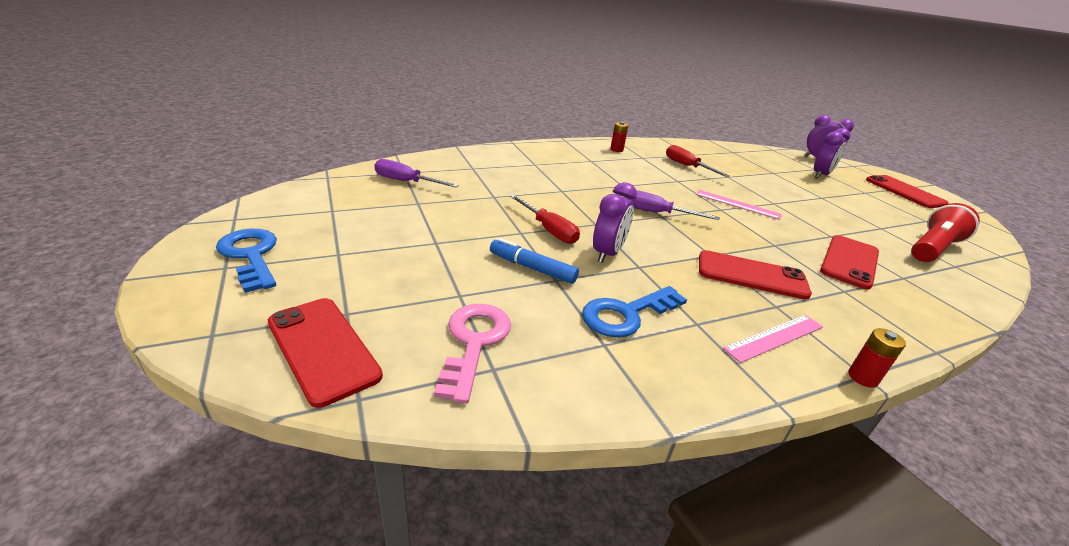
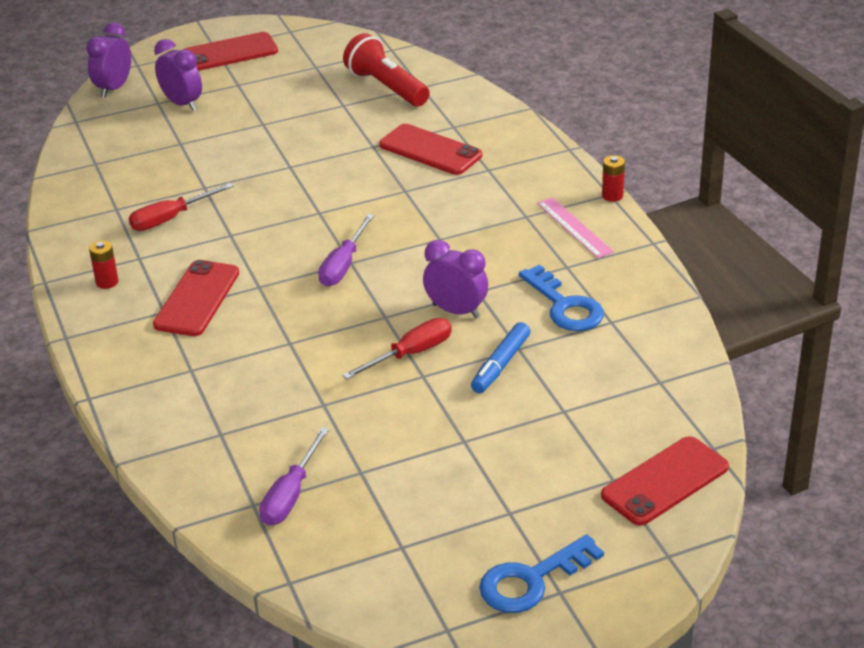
camera: 85 degrees left, 5 degrees up
(474, 342) = (631, 395): pink key -> none
(737, 204) = (301, 196): pink ruler -> none
(751, 275) = (475, 220): red phone -> red phone (197, 299)

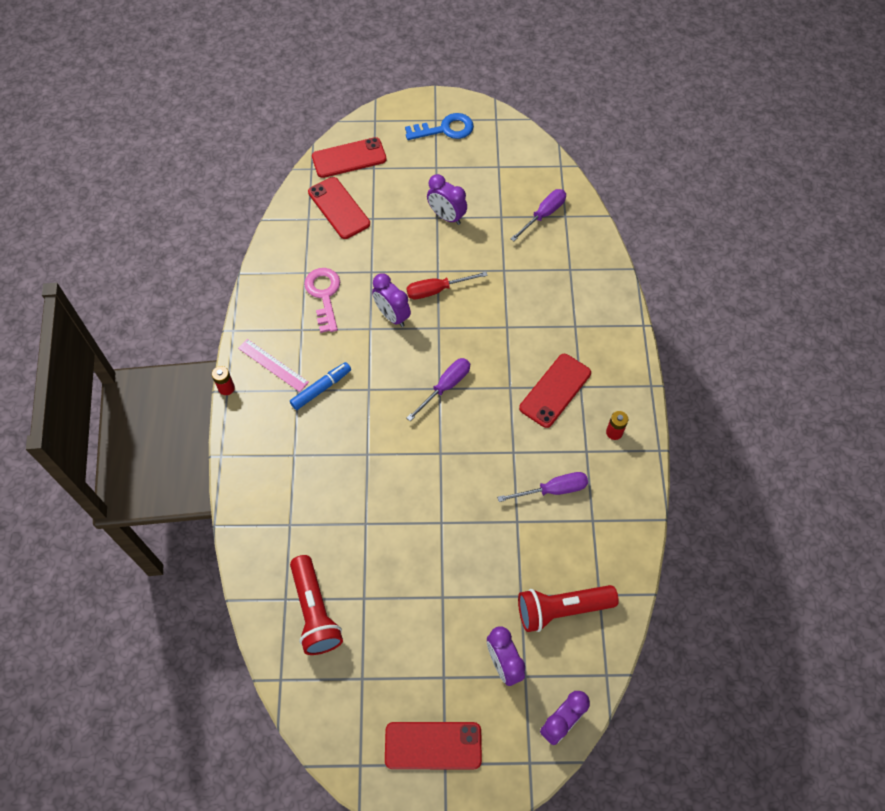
camera: 160 degrees left, 25 degrees up
(133, 145) = (561, 609): none -> red flashlight
(170, 218) = (553, 490): red screwdriver -> purple screwdriver
(430, 150) = (324, 498): red phone -> red phone (339, 208)
(449, 446) = (446, 216): none -> purple clock
(501, 364) = (388, 263): blue marker -> blue marker (321, 389)
(565, 306) = (324, 295): blue key -> pink key
(574, 227) = (273, 365): pink ruler -> pink ruler turned 45 degrees counterclockwise

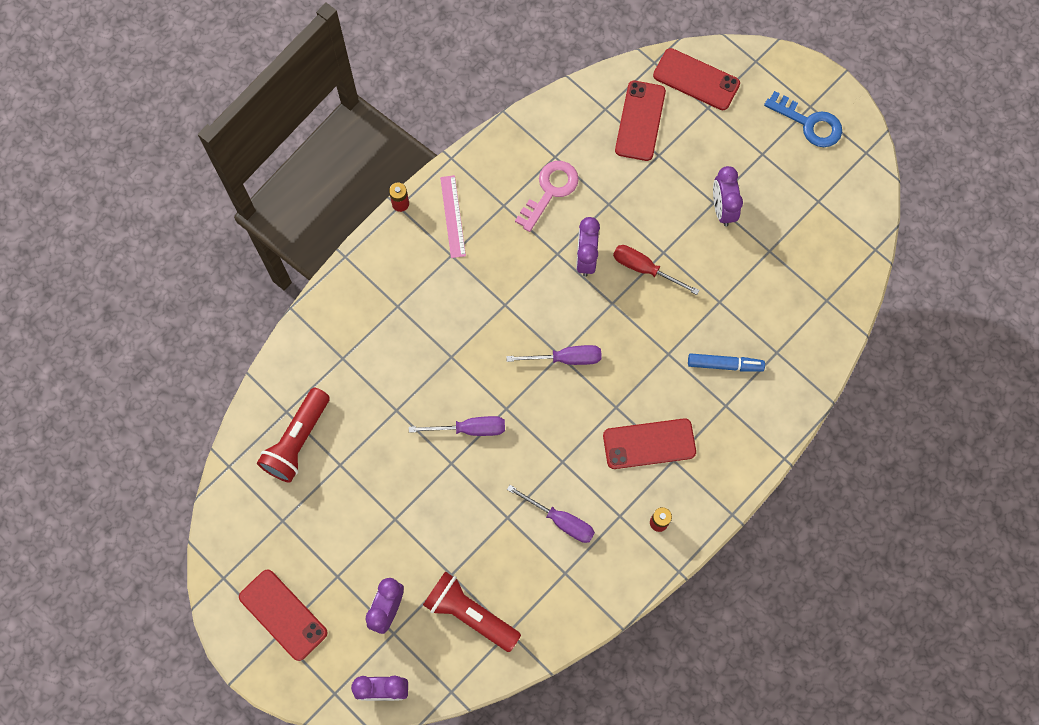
camera: 45 degrees right, 10 degrees up
(321, 389) = (469, 270): blue marker -> blue marker (724, 365)
(543, 215) = (808, 282): purple screwdriver -> purple screwdriver (469, 429)

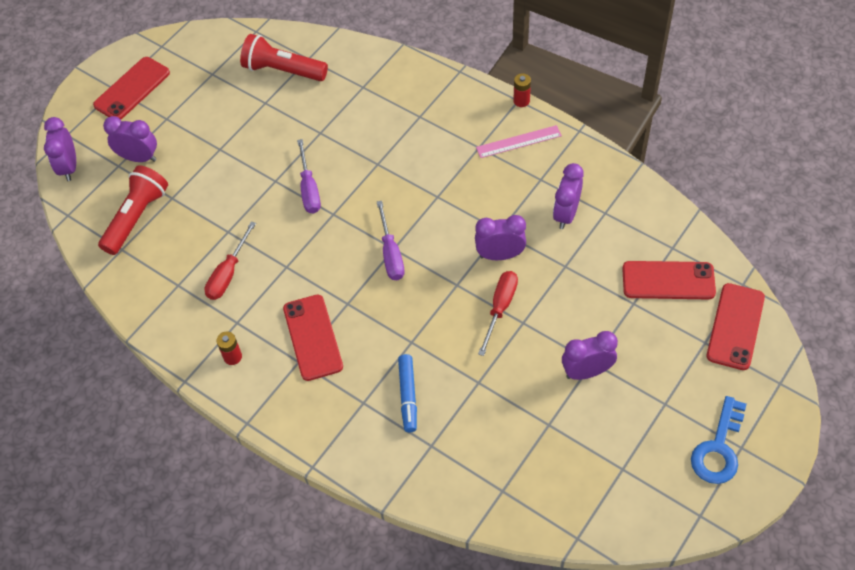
camera: 85 degrees right, 15 degrees down
(550, 191) = (566, 214): pink key -> purple clock
(560, 520) = (228, 274): purple screwdriver -> red screwdriver

